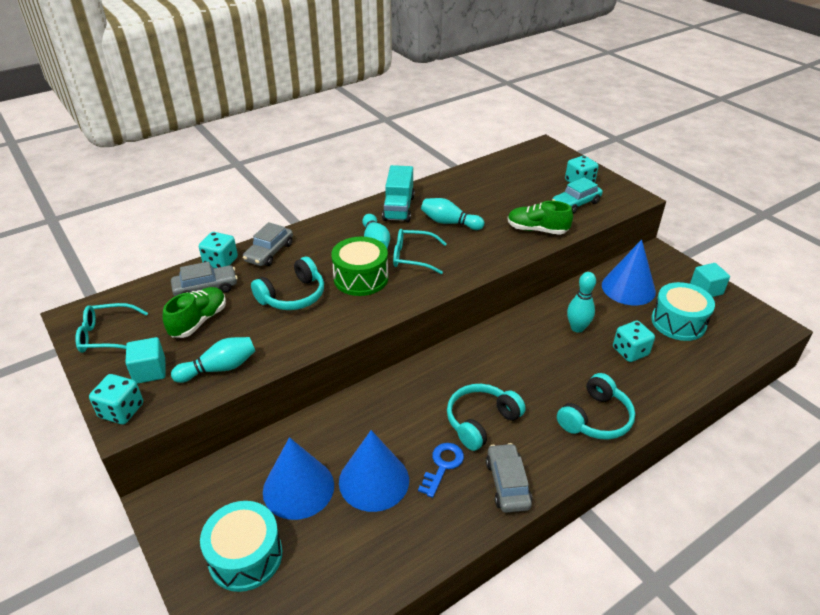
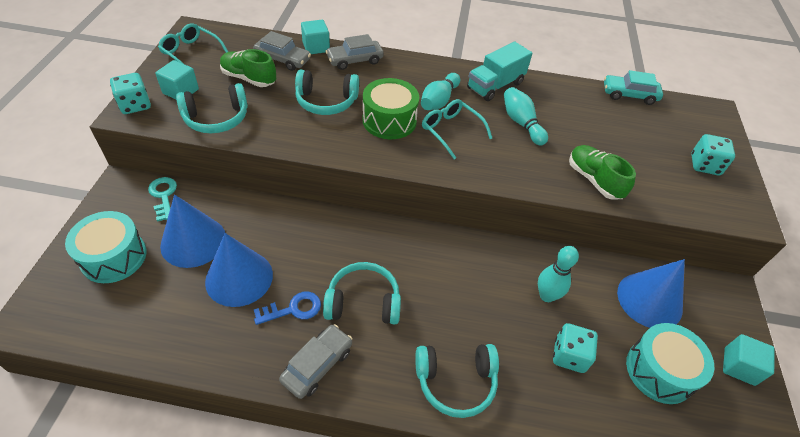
camera: 40 degrees right, 10 degrees up
(199, 321) = (249, 78): green shoe -> green shoe turned 135 degrees counterclockwise
(218, 478) = (163, 196): none -> turquoise key
(219, 368) = (216, 118): turquoise bowling pin -> turquoise headphones
(221, 262) = (316, 47): turquoise dice -> turquoise cube
(575, 203) = (670, 182): turquoise car -> turquoise car (629, 95)

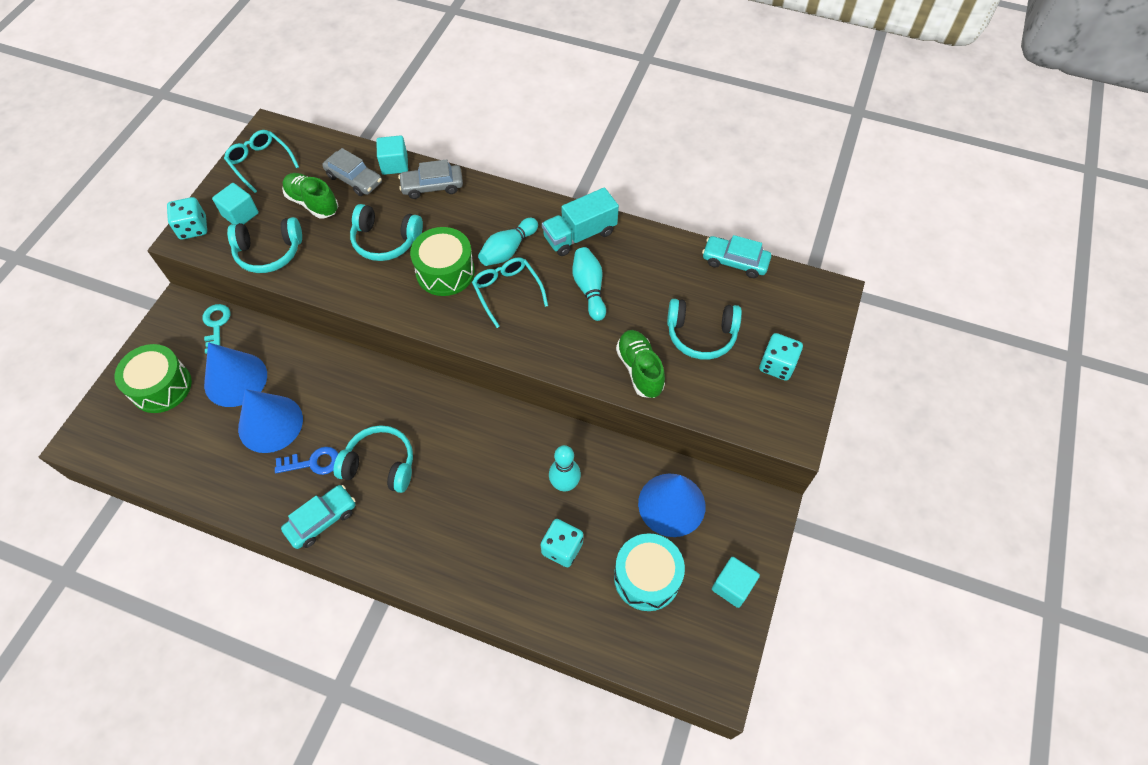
camera: 15 degrees right, 10 degrees up
(114, 257) = (161, 387): turquoise drum -> green drum
(317, 365) = (322, 520): grey car -> turquoise car
(456, 382) = (443, 556): turquoise headphones -> turquoise headphones (701, 335)

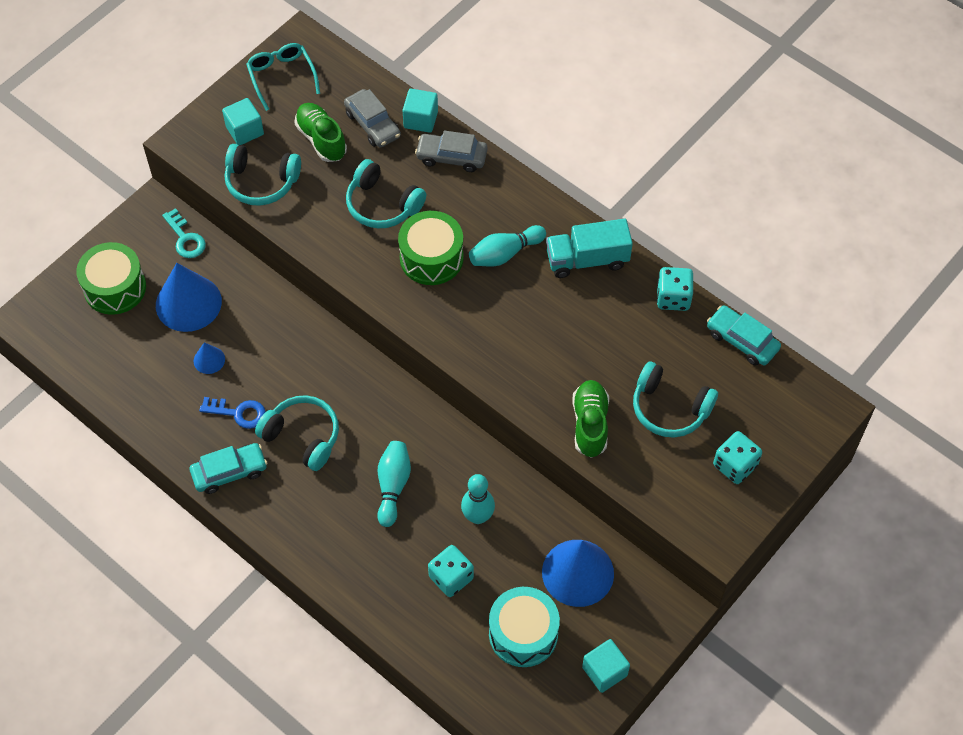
camera: 20 degrees right, 0 degrees up
(193, 228) = (194, 132): turquoise dice -> turquoise dice (673, 298)
(216, 325) = (185, 238): turquoise key -> turquoise key turned 135 degrees clockwise
(270, 423) = (209, 360): blue cone -> blue cone, size x0.47
(507, 291) = (487, 299): turquoise glasses -> none
(589, 289) = (573, 322): turquoise bowling pin -> turquoise bowling pin (393, 486)

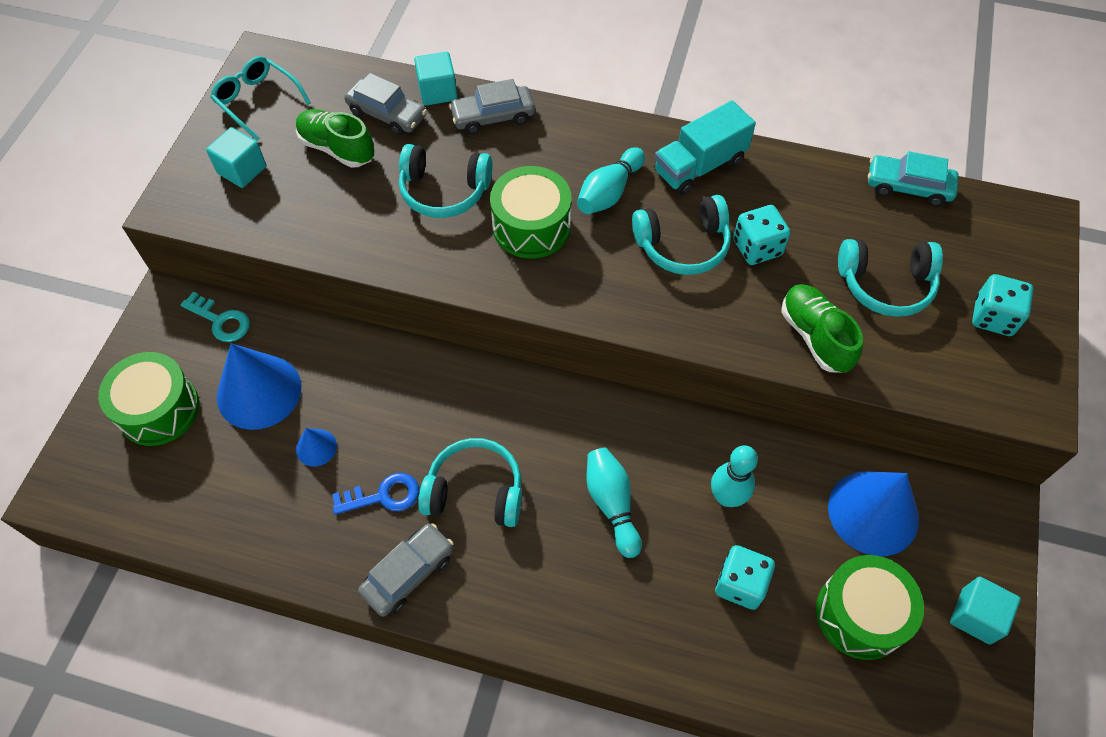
camera: 25 degrees left, 0 degrees up
(229, 472) = (408, 573): turquoise car -> grey car
(261, 182) = (289, 217): turquoise headphones -> turquoise headphones (683, 245)
(523, 633) = (860, 614): turquoise drum -> green drum
(673, 298) = (811, 171): turquoise dice -> turquoise dice (757, 248)

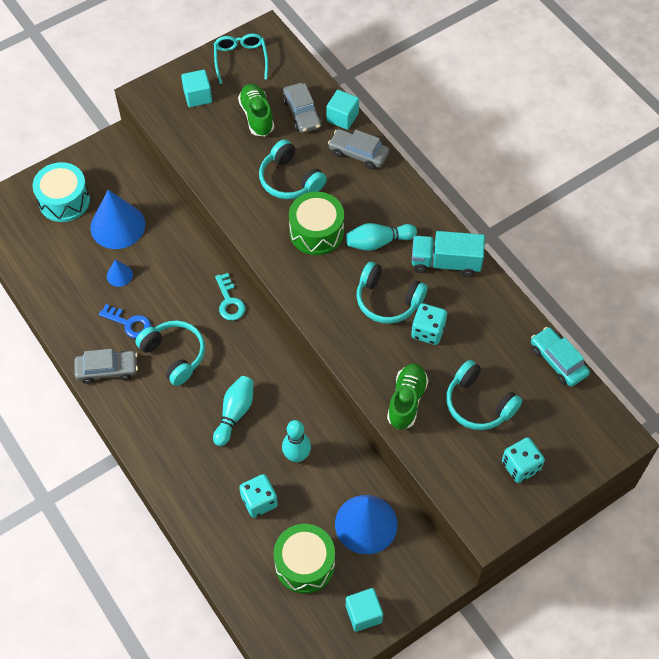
camera: 40 degrees right, 0 degrees up
(158, 409) = (64, 200): green drum -> turquoise drum
(221, 321) = (131, 174): turquoise key -> turquoise key (229, 301)

